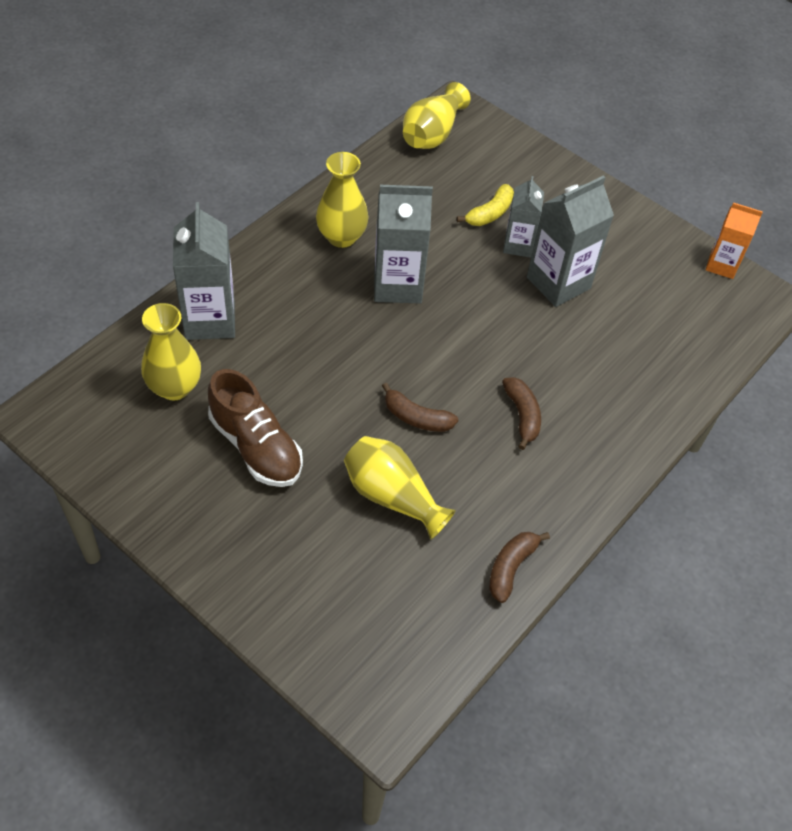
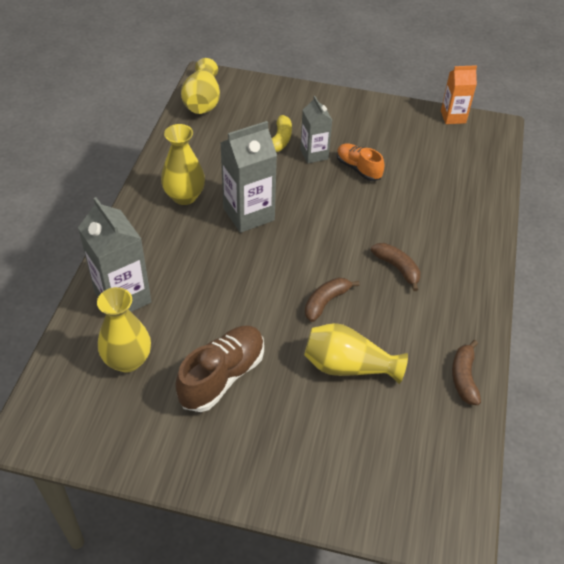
camera: 25 degrees left, 5 degrees down
(256, 446) = (222, 376): brown shoe -> brown shoe turned 75 degrees counterclockwise
(416, 417) = (326, 302): brown banana -> brown banana turned 135 degrees clockwise
(558, 283) = (358, 169): grey carton -> orange shoe

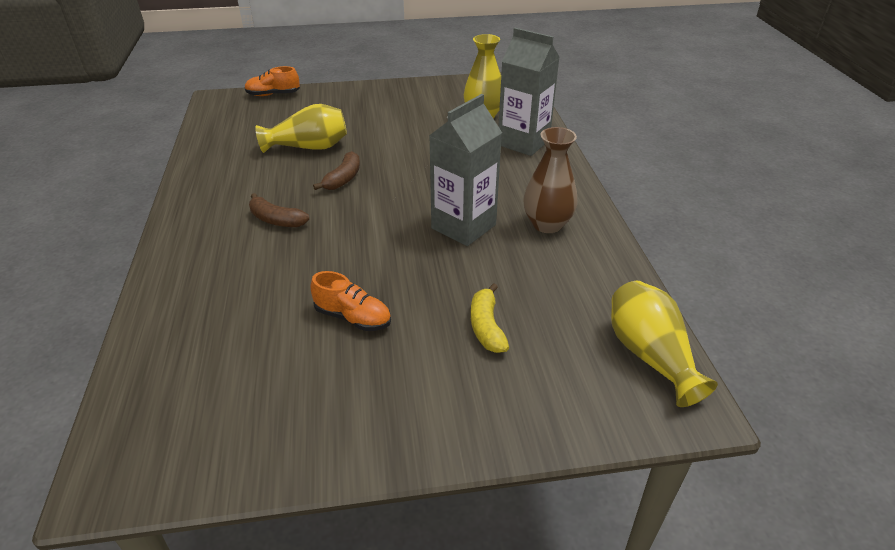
camera: 160 degrees right, 10 degrees down
(184, 196) = (547, 224): yellow vase -> brown vase
(222, 376) = (407, 123): brown shoe -> none
(314, 154) = (426, 320): grey carton -> none
(373, 518) = (273, 94): none -> orange shoe
(453, 117) = (197, 478): orange carton -> none
(464, 377) = (205, 162): brown banana -> none

